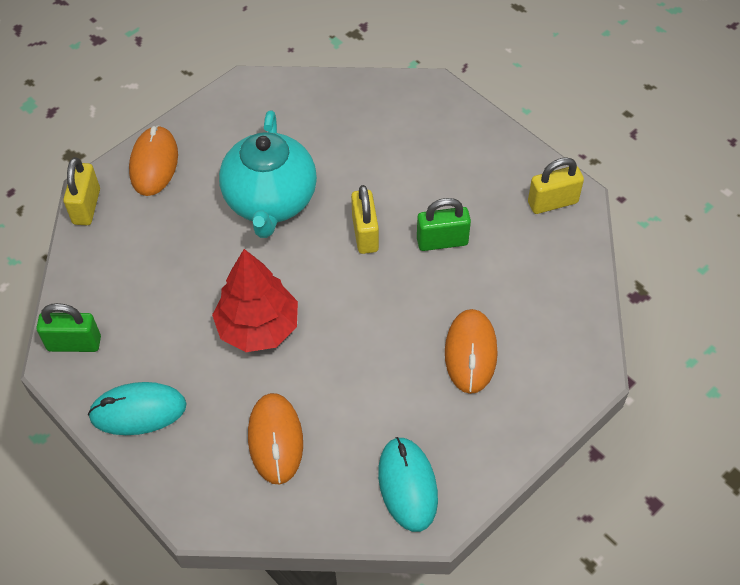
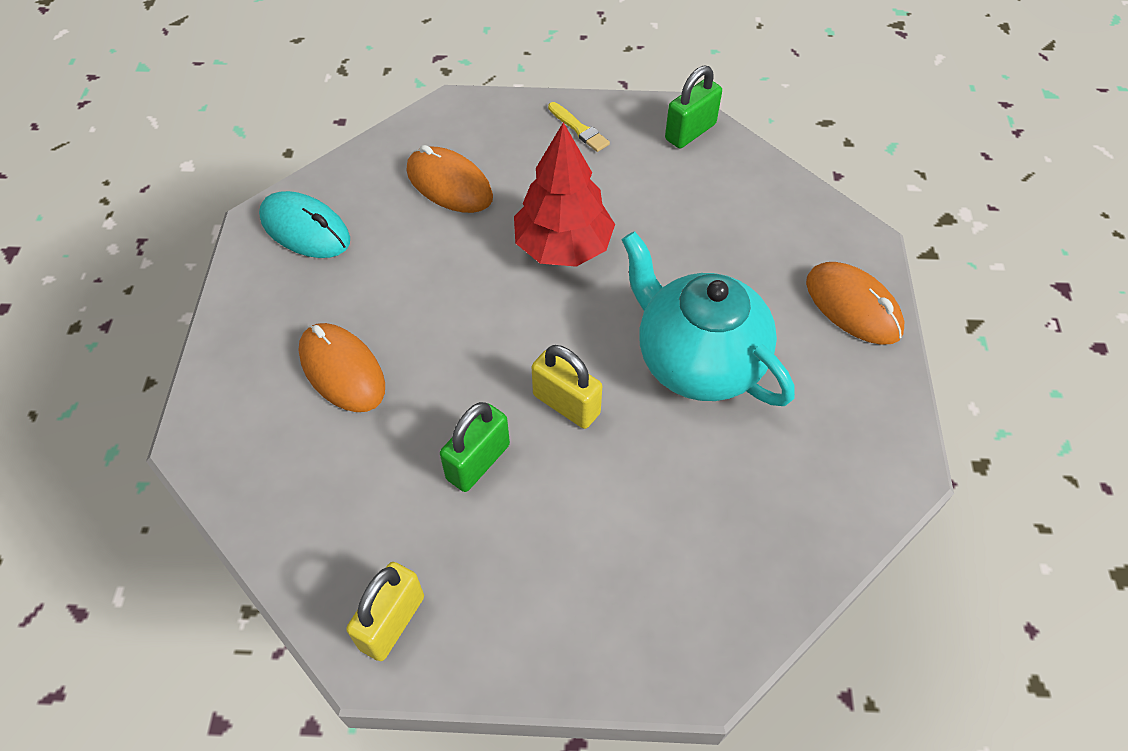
camera: 135 degrees right, 0 degrees up
(87, 206) = (844, 225): yellow padlock -> none
(138, 411) = (579, 129): turquoise mouse -> yellow brush

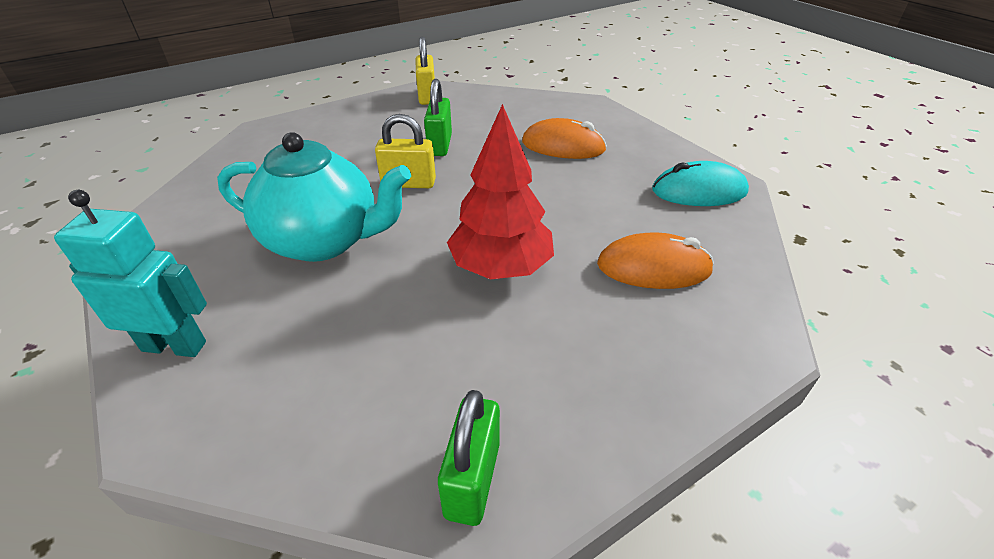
camera: 145 degrees right, 15 degrees down
(579, 129) = (610, 396): yellow brush -> none
(853, 306) = (174, 346): orange mouse -> turquoise robot

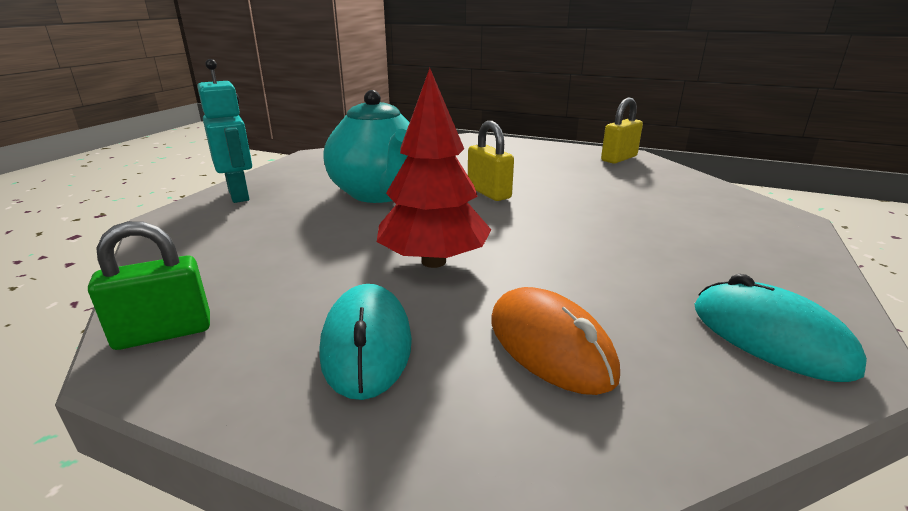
camera: 55 degrees right, 15 degrees down
(440, 145) = (560, 185): green padlock -> none
(563, 146) = (673, 229): orange mouse -> none
(592, 350) = (367, 345): none -> turquoise mouse

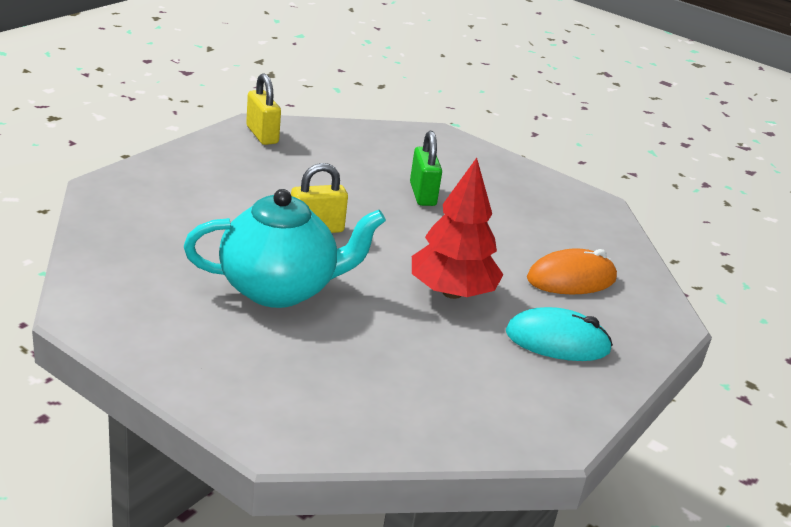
camera: 80 degrees left, 5 degrees up
(163, 333) = (523, 428): green padlock -> green padlock (422, 194)
(239, 195) = (224, 385): turquoise robot -> none
(770, 337) = (577, 213): turquoise mouse -> none

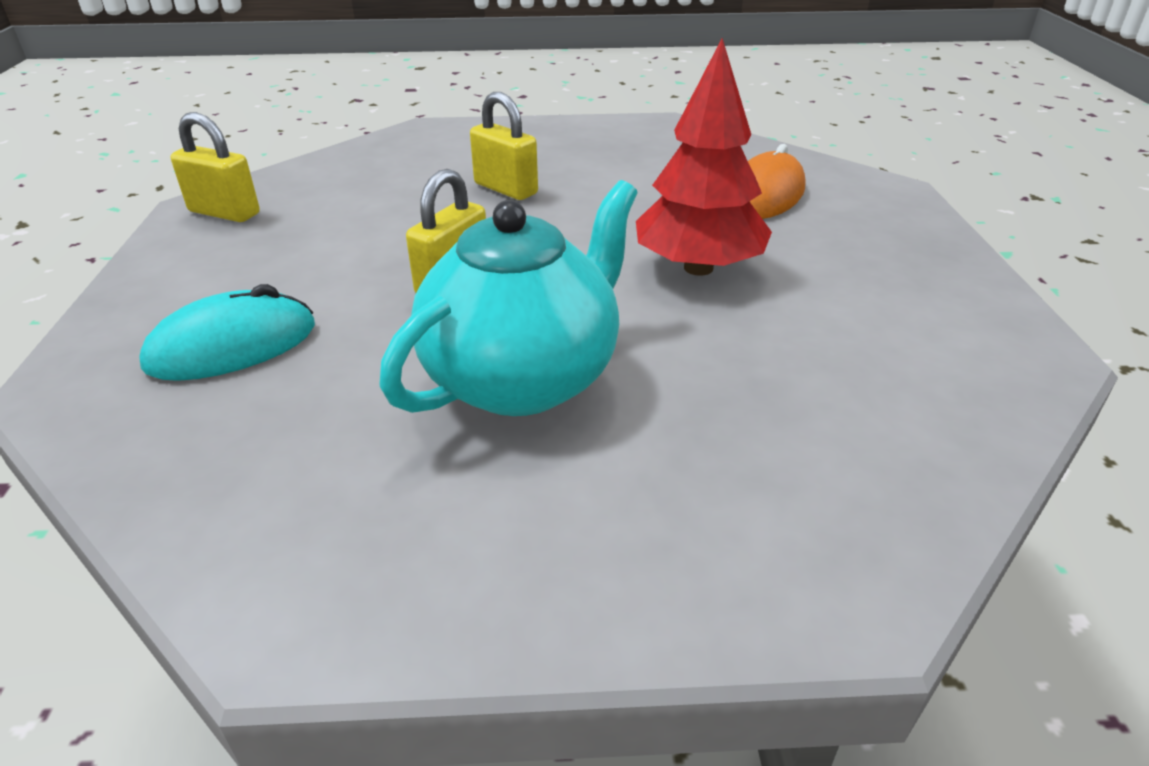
camera: 35 degrees left, 5 degrees up
(422, 194) = (505, 189): green padlock -> yellow padlock
(557, 341) = (861, 258): turquoise mouse -> turquoise mouse (232, 346)

